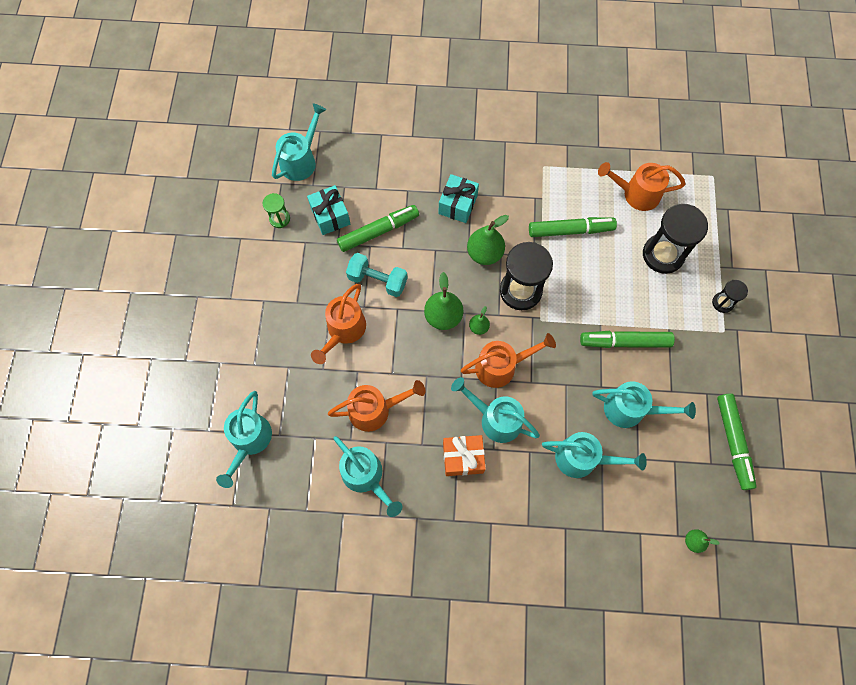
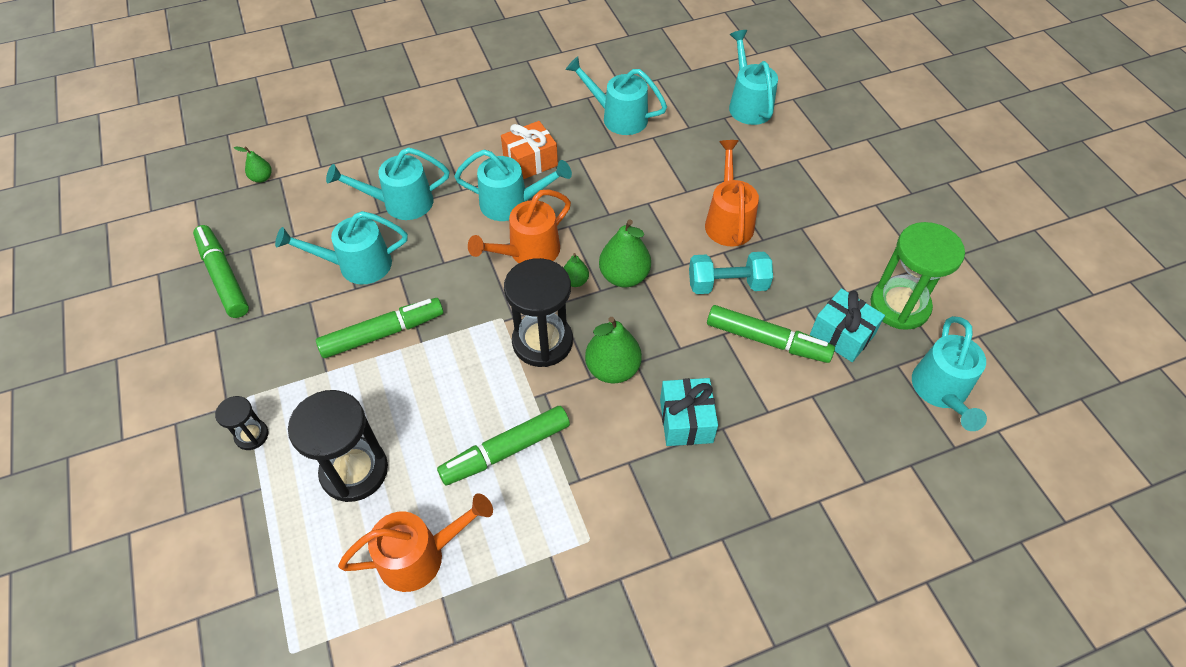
camera: 155 degrees right, 15 degrees down
(279, 219) = (899, 306): green hourglass -> green hourglass, size x1.98
(376, 409) = (644, 167): orange watering can -> none
(378, 231) = (767, 341): green marker -> green marker turned 105 degrees counterclockwise

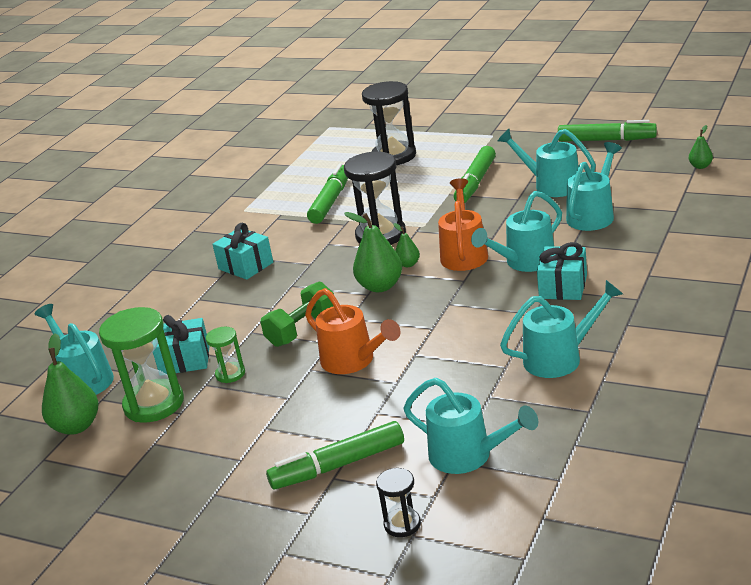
camera: 140 degrees right, 25 degrees down
(252, 435) = (463, 133): black hourglass -> black hourglass (402, 524)
(356, 265) = (550, 185): turquoise watering can -> turquoise watering can turned 90 degrees counterclockwise
(421, 555) = (317, 164): orange watering can -> none
(530, 161) = (563, 287): orange gift -> turquoise gift
(612, 369) = (320, 253): green pear -> green pear (76, 426)
(727, 284) = (302, 329): turquoise dumbbell -> green dumbbell
(767, 341) = (236, 324): green marker -> green marker (338, 465)
(820, 286) = (230, 374): none -> green hourglass

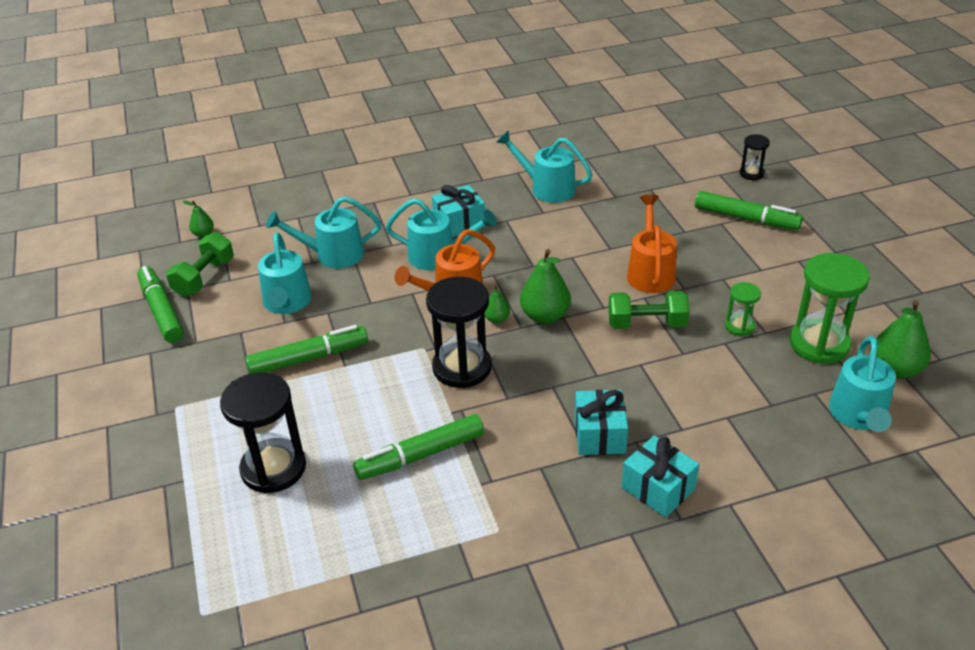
camera: 135 degrees left, 10 degrees up
(185, 360) = (759, 367): turquoise gift -> turquoise gift (658, 488)
(469, 456) = (674, 178): turquoise watering can -> none
(630, 159) = (204, 278): none -> green dumbbell

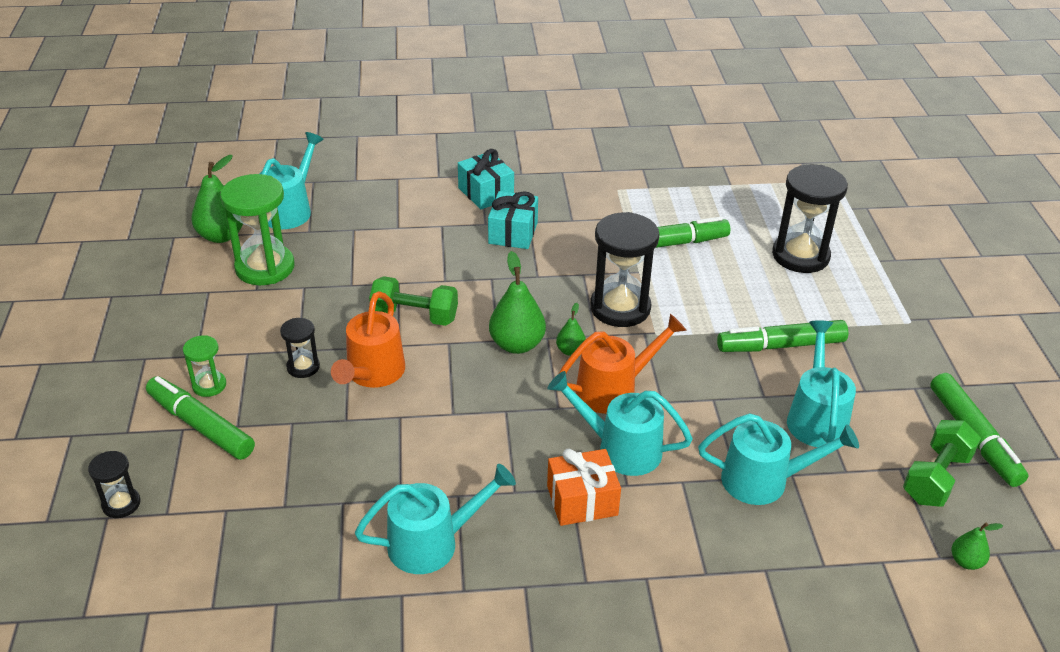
camera: 170 degrees left, 0 degrees up
(459, 223) = (582, 500): turquoise gift -> orange gift
(546, 188) = (433, 542): turquoise watering can -> turquoise watering can turned 60 degrees counterclockwise
(708, 267) = (303, 367): none -> black hourglass
(739, 326) = (324, 297): green hourglass -> green hourglass (209, 385)

